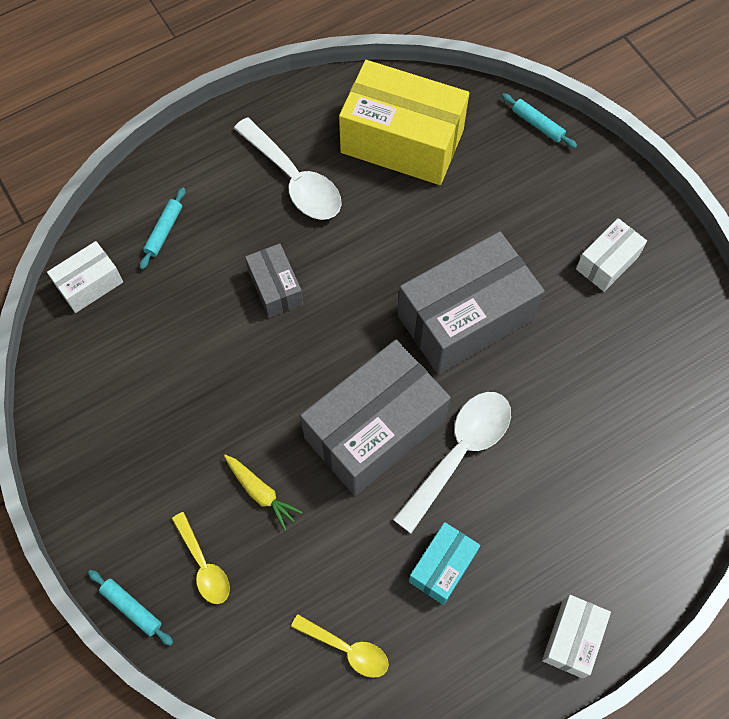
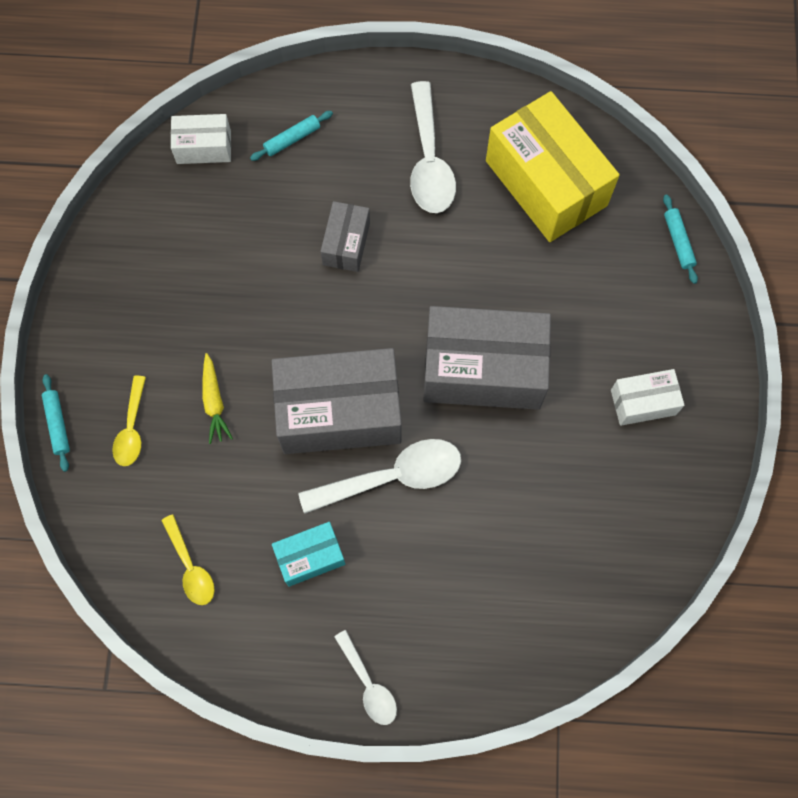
camera: 35 degrees right, 5 degrees up
(572, 638) = (368, 684): white box -> white spoon

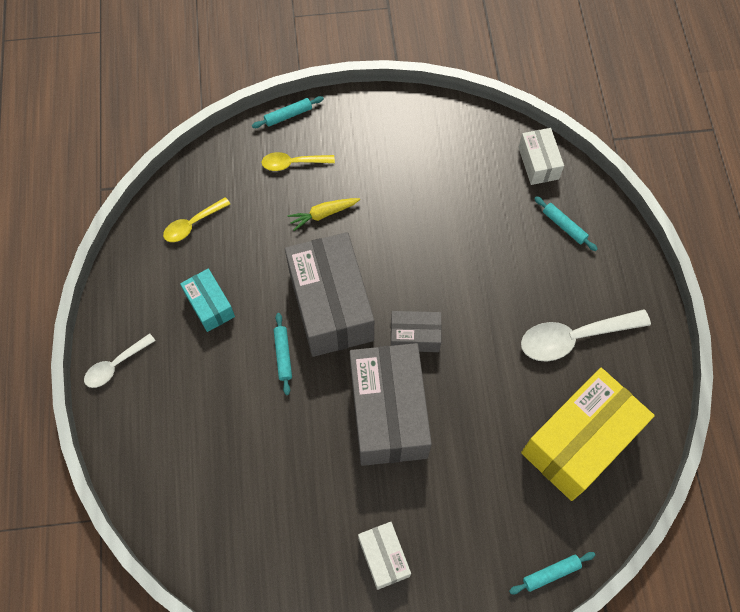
camera: 80 degrees right, 5 degrees down
(346, 243) = (479, 284): grey box -> grey box (415, 336)
(392, 477) = (283, 355): white spoon -> turquoise rolling pin

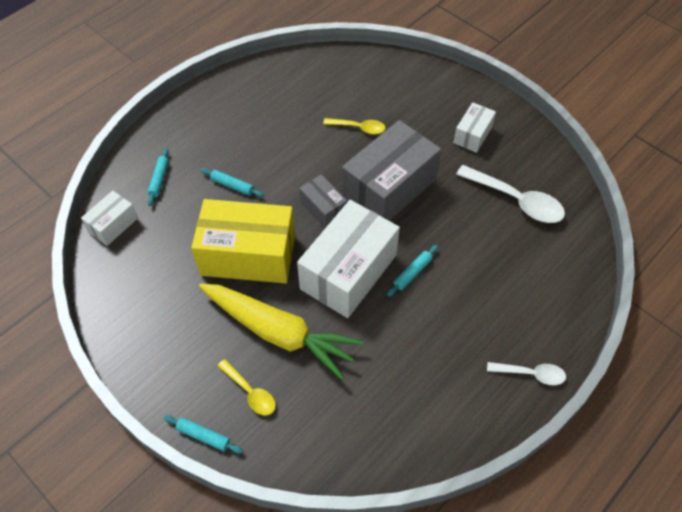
camera: 130 degrees left, 10 degrees down
(192, 224) = (374, 422): yellow spoon -> yellow spoon (359, 128)
(210, 305) = (425, 350): turquoise box -> none
(323, 214) = (279, 333): yellow carrot -> yellow carrot, size x2.37
(331, 305) = (348, 272): grey box -> white box
(551, 573) = (399, 64): turquoise rolling pin -> turquoise rolling pin (232, 186)
(574, 338) = (244, 129): white spoon -> white spoon (516, 200)
(579, 442) = (311, 91): yellow box -> yellow box (248, 255)

